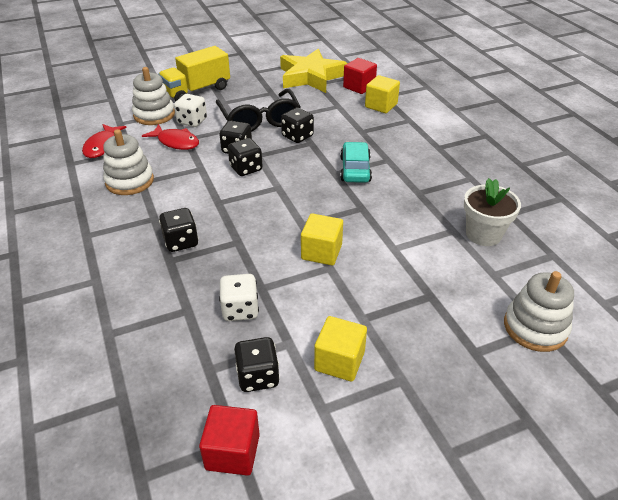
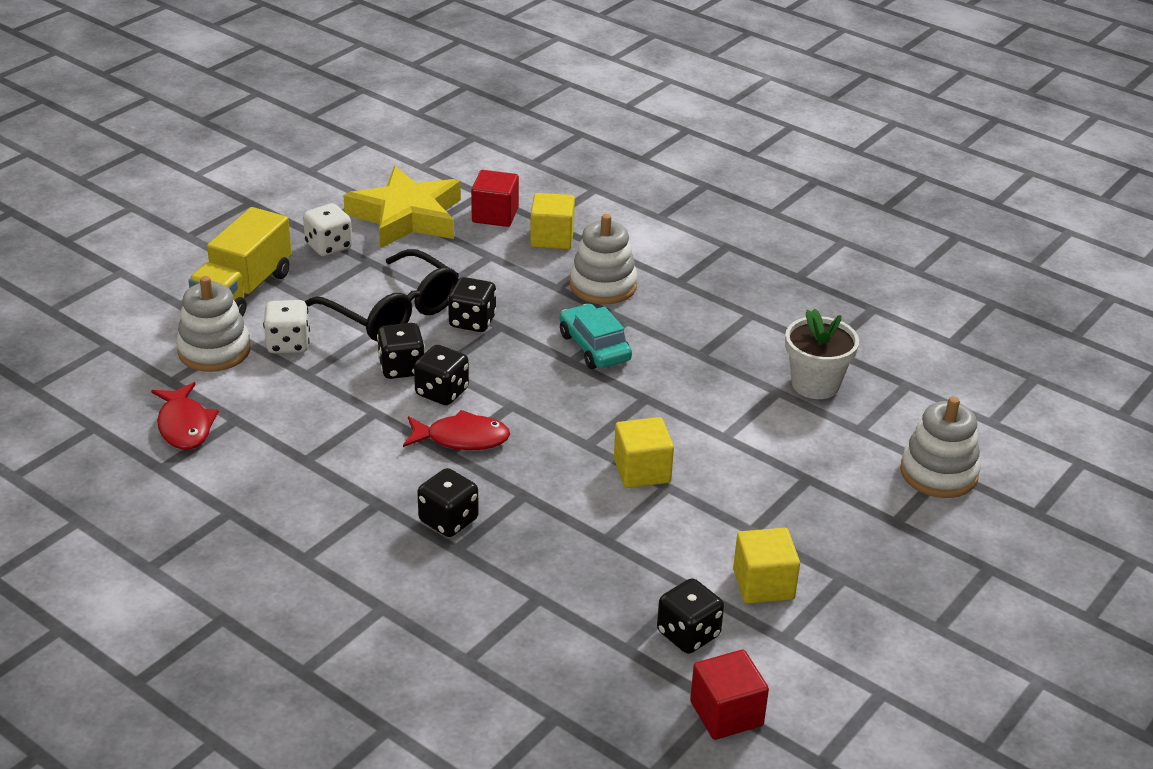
camera: 30 degrees left, 5 degrees down
(129, 181) = (286, 464): white stacking toy -> white stacking toy (603, 286)
(176, 142) = (296, 384): red fish -> red fish (462, 438)
(240, 309) = (603, 573): white dice -> white dice (329, 246)

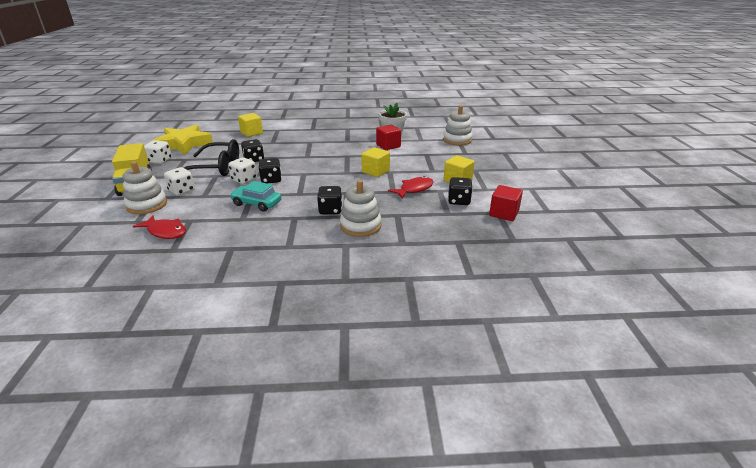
camera: 40 degrees left, 5 degrees down
(401, 368) = (244, 180): black dice -> white dice
(462, 438) = (299, 188): red fish -> red fish (414, 189)
(495, 215) = (220, 134): red cube -> red cube (388, 146)
(594, 347) = (309, 151): turquoise car -> turquoise car (256, 203)
(603, 286) = (288, 137): white stacking toy -> white stacking toy (360, 226)

